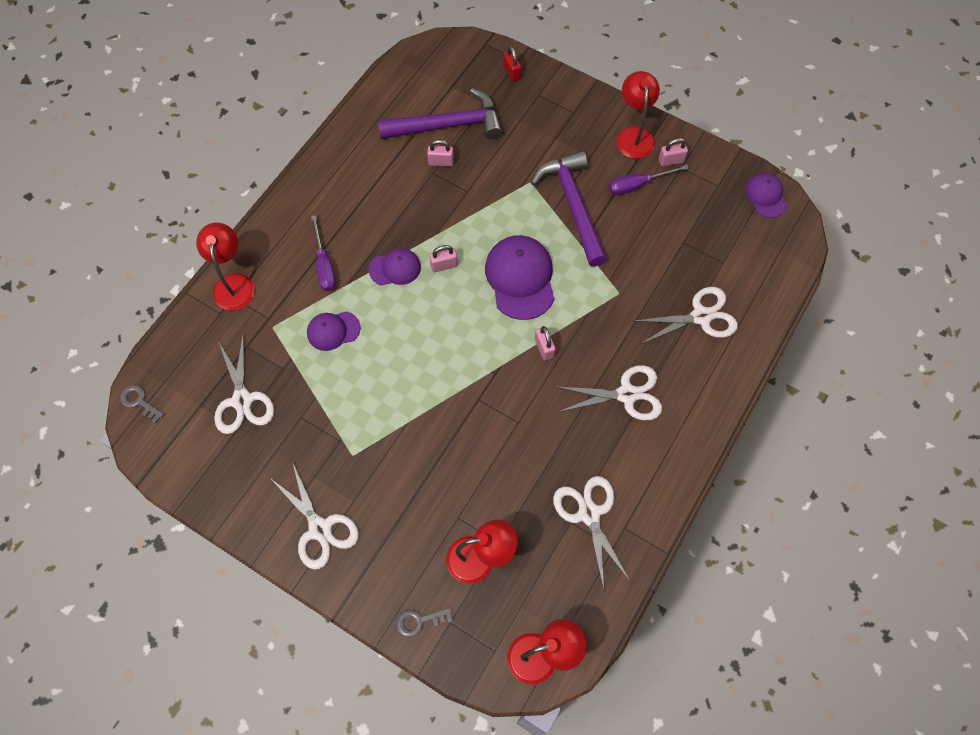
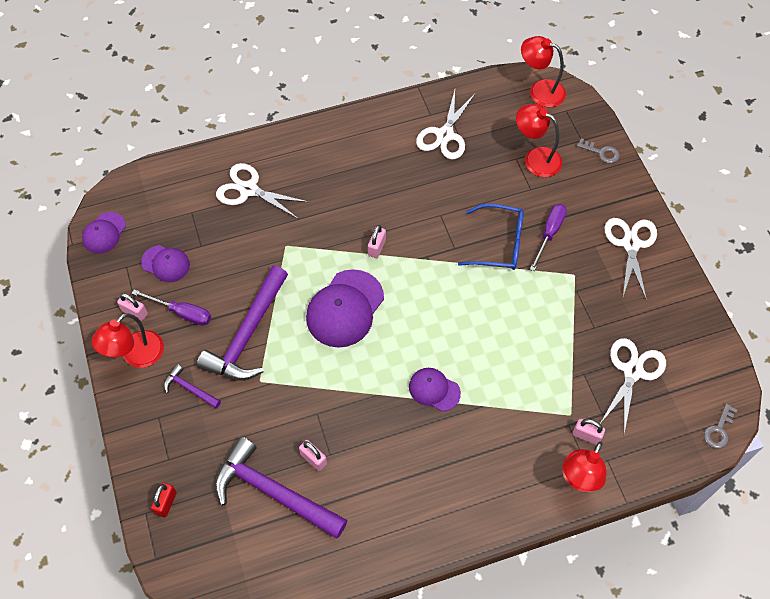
camera: 140 degrees left, 5 degrees down
(139, 402) = (718, 430): grey key -> grey key turned 45 degrees clockwise
(324, 265) = (490, 437): purple screwdriver -> purple screwdriver (549, 234)
(333, 330) = (523, 375): purple cap -> purple cap (166, 263)
(442, 434) = (499, 244): none -> blue glasses
(444, 265) = (393, 363): pink padlock -> pink padlock (586, 435)
(572, 143) = (190, 389): none -> purple hammer
(627, 395) = (351, 180): white scissors -> none

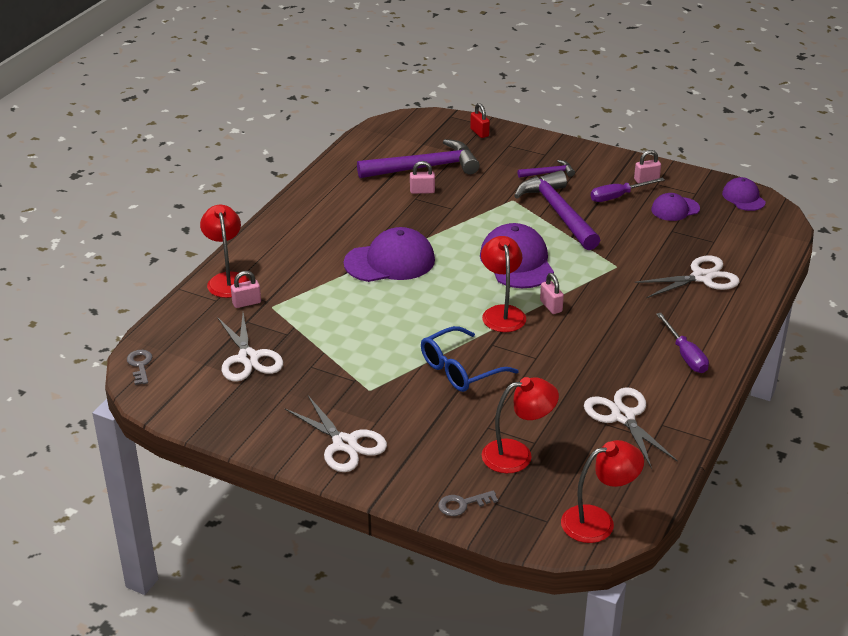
camera: 135 degrees right, 25 degrees down
(136, 356) = (607, 166): red lamp -> red lamp (502, 313)
(434, 390) = (390, 261): purple cap -> purple cap, size x1.75
(549, 234) = (427, 404): purple screwdriver -> purple screwdriver (685, 355)

